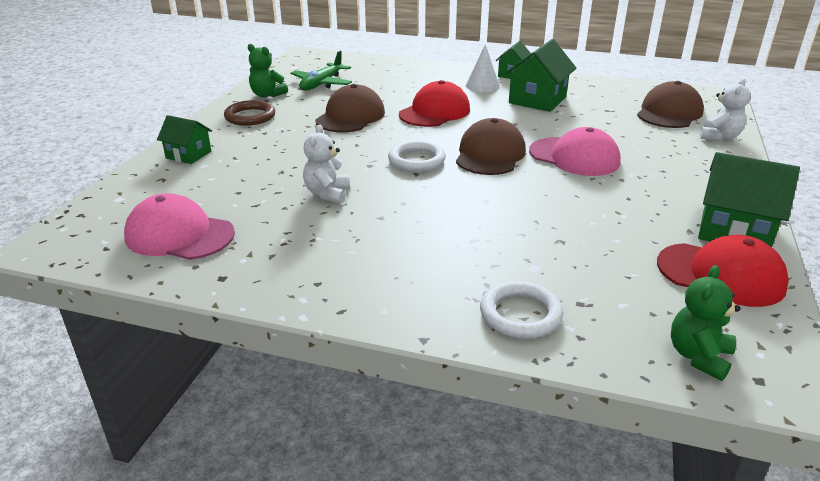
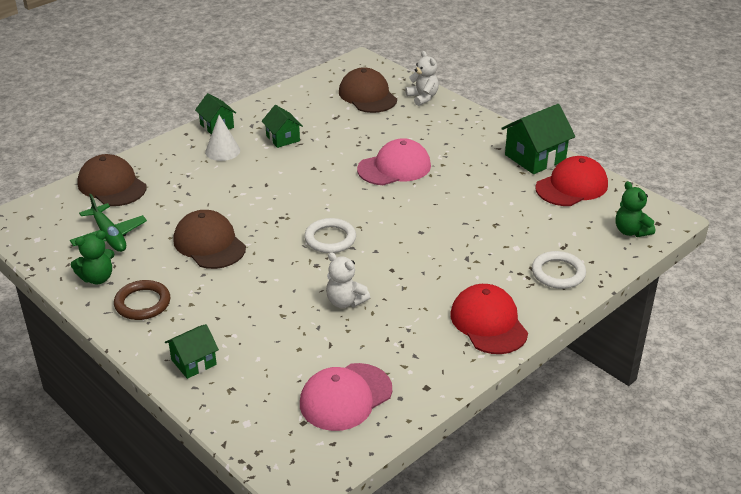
camera: 60 degrees left, 5 degrees up
(435, 112) = (250, 196): red cap -> red cap (488, 323)
(490, 154) = (355, 201): brown cap -> brown cap (112, 185)
(537, 100) = (283, 138): green house -> green house, size x0.60

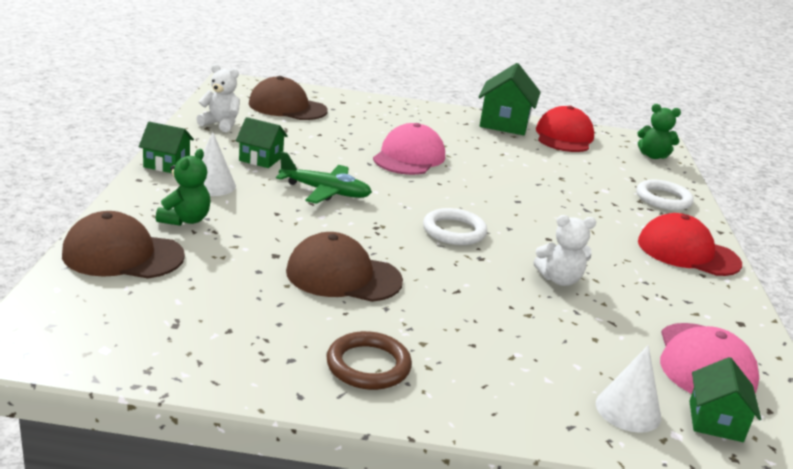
camera: 45 degrees left, 10 degrees down
(97, 278) = (266, 361): green teddy bear -> green teddy bear (185, 220)
(109, 236) = (207, 310): green plane -> green plane (325, 192)
(194, 362) = (526, 401): green house -> green house (715, 421)
(242, 396) = (628, 410): none -> white cone
(422, 97) = (341, 99): white teddy bear -> white teddy bear (220, 124)

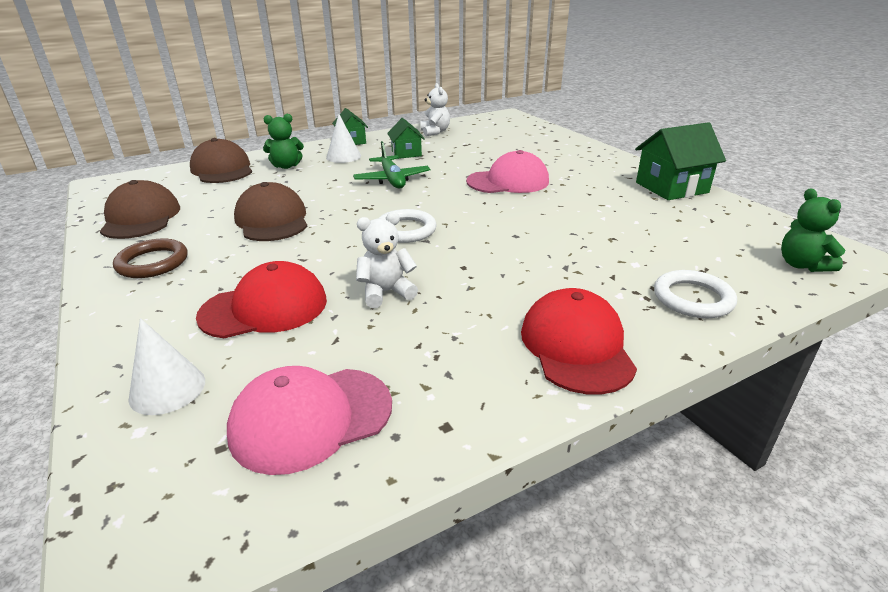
camera: 60 degrees right, 5 degrees up
(287, 107) = (504, 134): brown cap -> brown cap (141, 218)
(559, 280) = (386, 292): white teddy bear -> white teddy bear turned 105 degrees clockwise
(564, 137) = (716, 214): red cap -> red cap (264, 308)
(715, 421) = (184, 454): green house -> none

